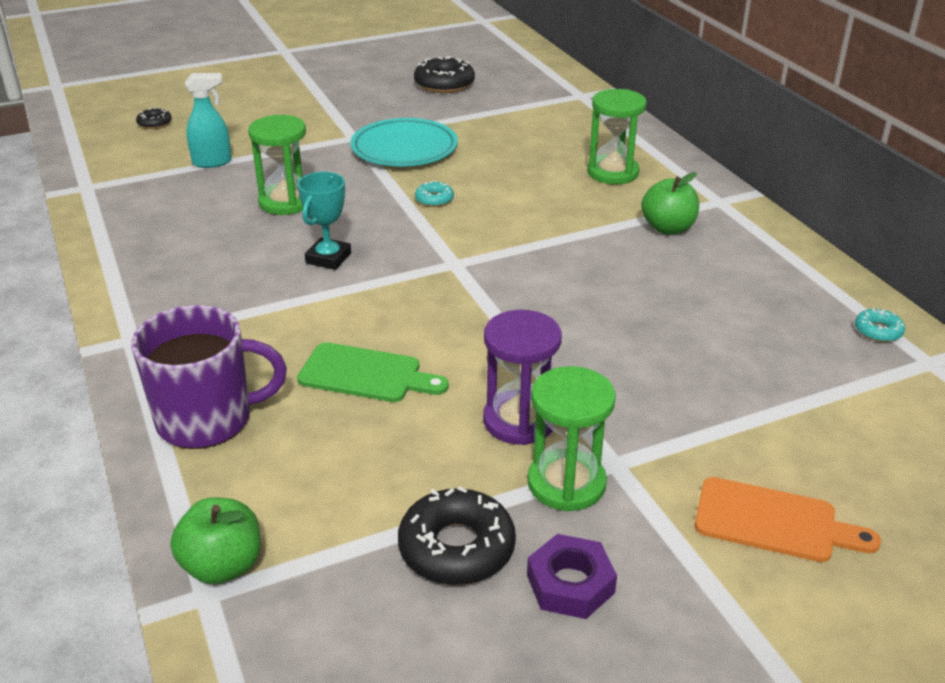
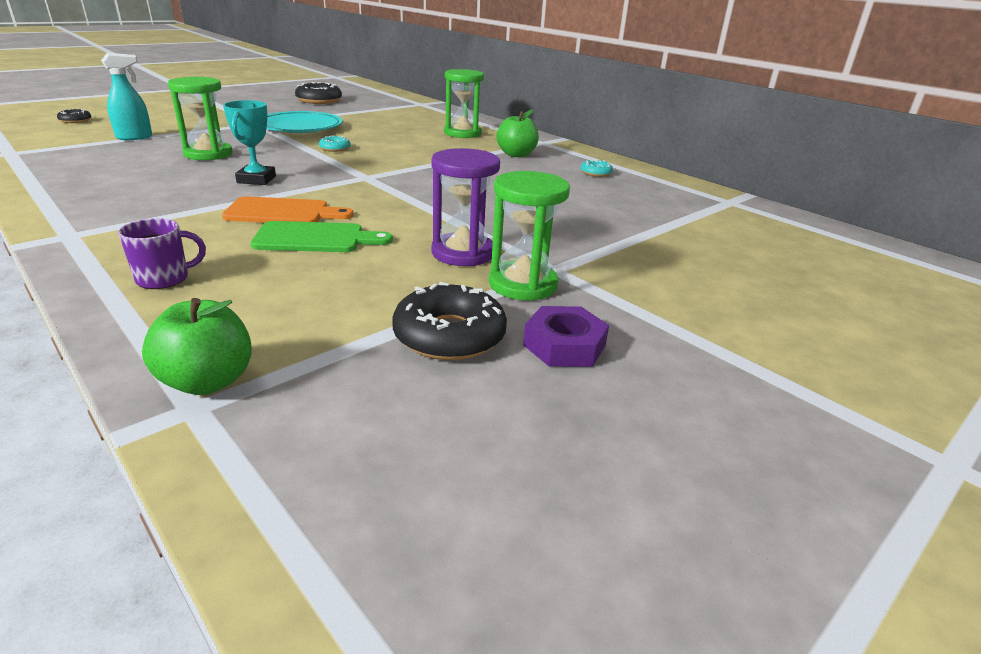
camera: 20 degrees left, 5 degrees down
(208, 419) = (164, 278): purple mug -> purple mug, size x0.52
(773, 522) = (695, 288): orange cutting board -> orange cutting board (282, 212)
(878, 331) = (687, 190): turquoise donut -> turquoise donut (596, 173)

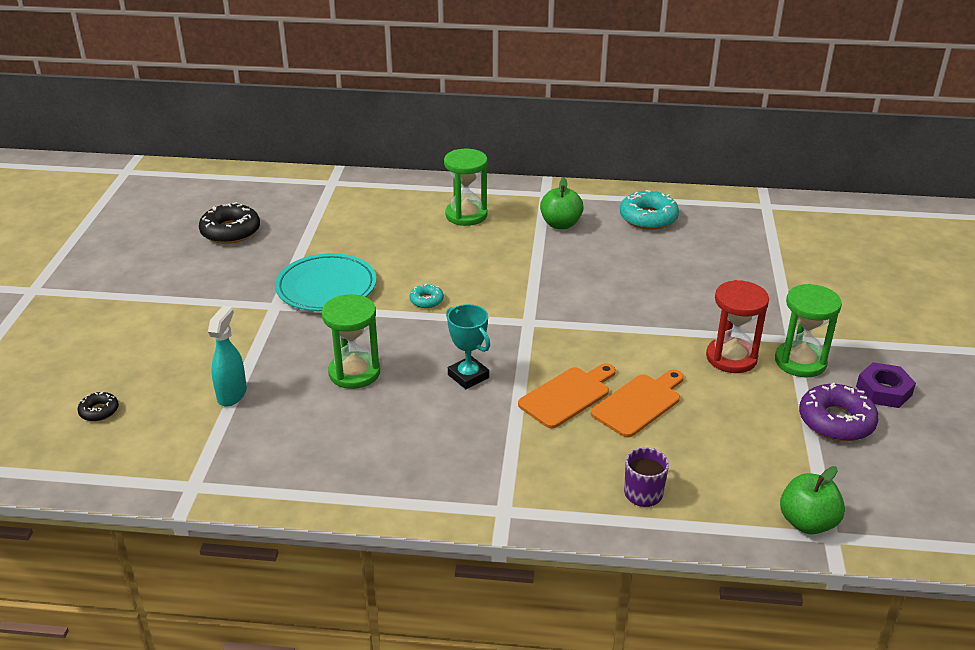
camera: 40 degrees left, 5 degrees up
(315, 238) = (639, 403): green cutting board -> orange cutting board
(449, 335) = (836, 421): black donut -> purple donut
(463, 253) = (731, 358): purple hourglass -> red hourglass
(596, 173) = (648, 218): turquoise donut -> turquoise donut, size x1.92

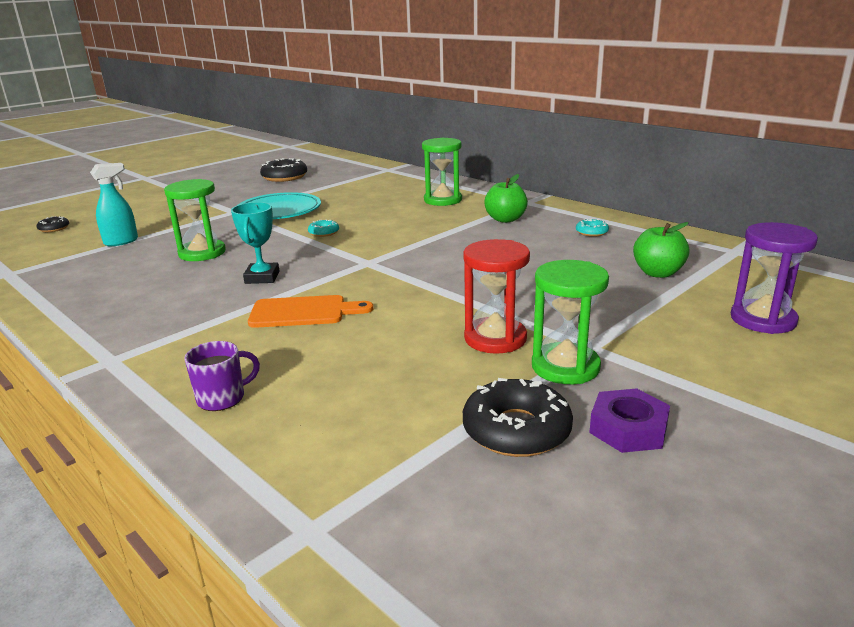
camera: 40 degrees right, 10 degrees down
(639, 403) = (347, 338): orange cutting board -> none
(648, 218) = (591, 232): turquoise donut -> turquoise donut, size x0.52
(807, 522) = (311, 502): green apple -> green apple (658, 273)
(836, 421) = (516, 430): purple donut -> black donut
(852, 271) = (763, 319): none -> purple hourglass

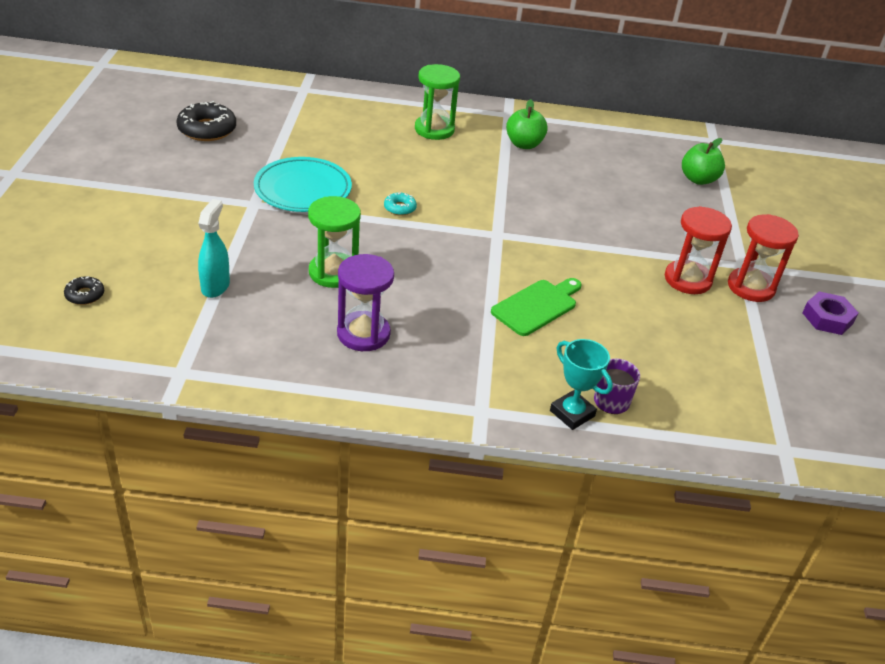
camera: 45 degrees left, 15 degrees up
(262, 277) = (442, 282): turquoise trophy -> turquoise trophy (572, 413)
(303, 312) = (537, 306): orange cutting board -> green cutting board
(516, 430) = (785, 344): black donut -> none
(565, 367) = (751, 287): green hourglass -> red hourglass
(591, 232) = (605, 144): turquoise donut -> none
(763, 319) = (795, 206): purple hourglass -> purple hourglass (363, 334)

